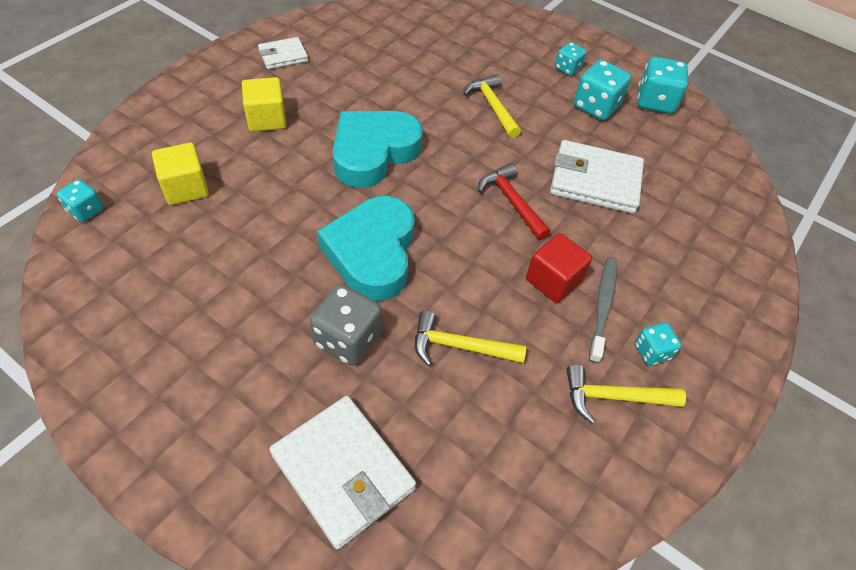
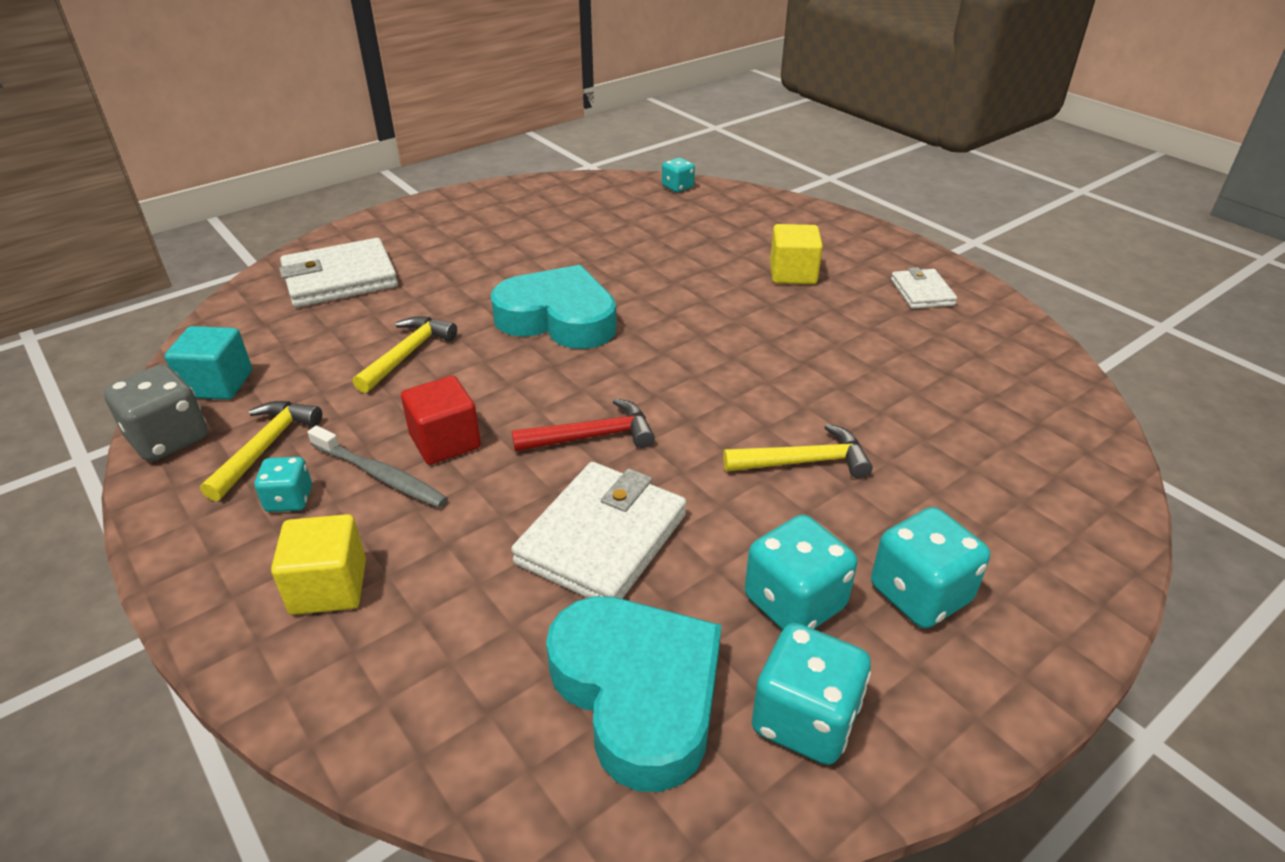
camera: 110 degrees right, 15 degrees down
(185, 188) = (692, 228): yellow cube -> yellow cube (329, 587)
(348, 339) = (462, 293): grey dice -> grey dice (169, 439)
(373, 153) = (718, 338): turquoise heart -> turquoise heart (638, 693)
(559, 488) = (218, 384): none -> turquoise cube
(567, 68) = (920, 594): turquoise dice -> turquoise dice, size x1.70

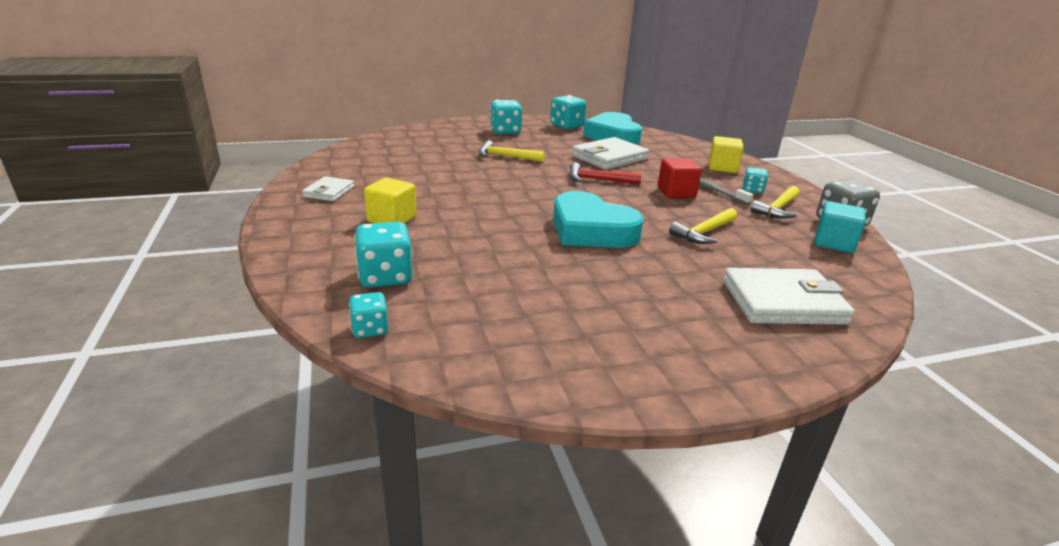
camera: 160 degrees left, 10 degrees down
(794, 603) = (549, 137): turquoise dice -> turquoise dice (385, 277)

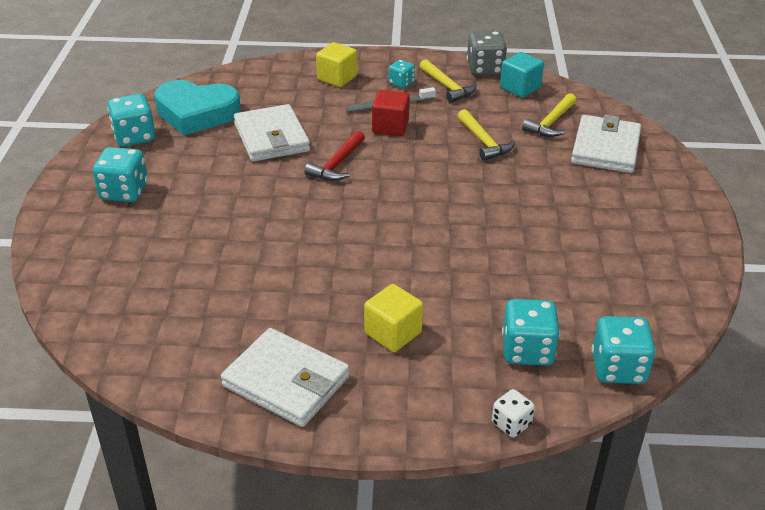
camera: 70 degrees left, 10 degrees up
(284, 276) = (511, 424): none -> white dice
(329, 192) = (286, 381): white wallet -> white wallet, size x1.79
(370, 329) = (618, 368): turquoise dice -> turquoise dice, size x1.70
(506, 157) = (228, 212): yellow hammer -> yellow hammer (551, 123)
(591, 230) = (461, 202): turquoise heart -> none

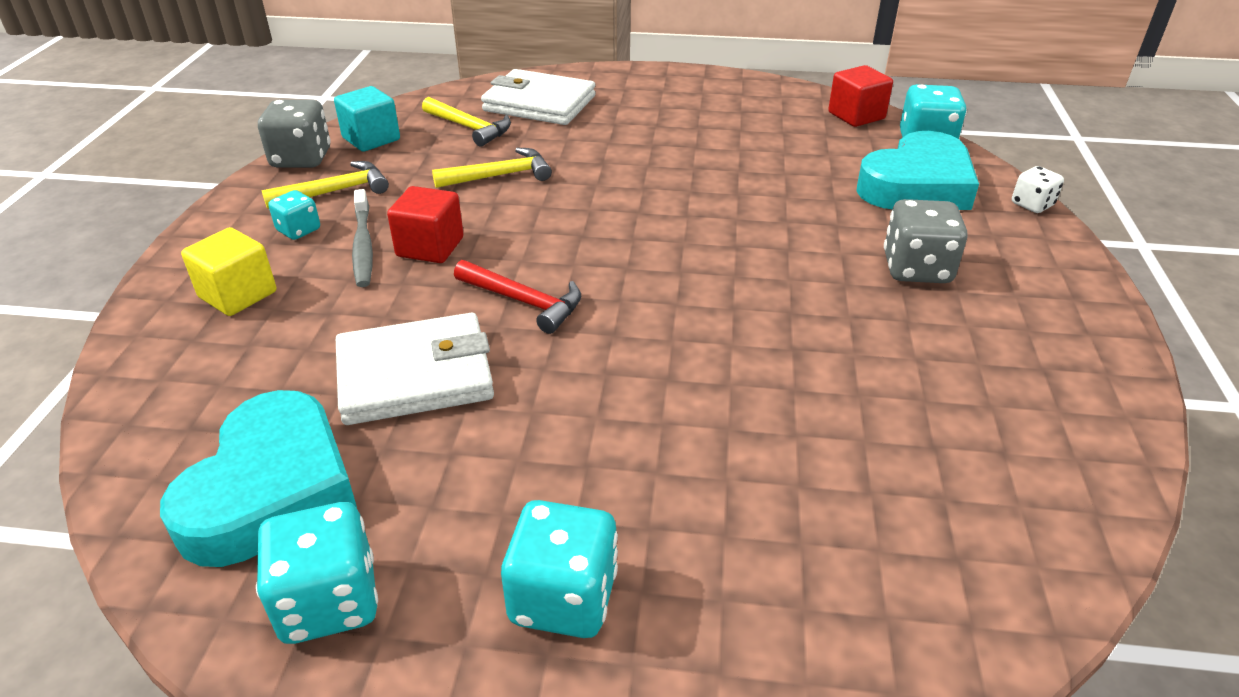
camera: 85 degrees left, 0 degrees up
(286, 381) = (1041, 358): white wallet -> none
(393, 333) = (916, 269): yellow cube -> grey dice
(527, 350) = (917, 185): turquoise dice -> turquoise heart
(660, 326) = (856, 116): none -> red cube

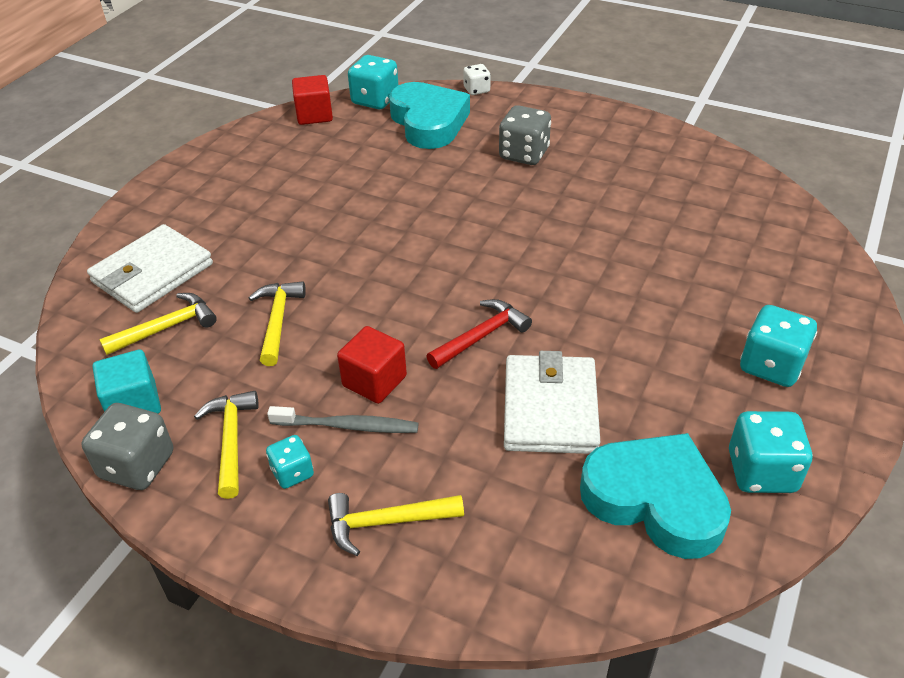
camera: 70 degrees left, 5 degrees up
(238, 294) = (386, 522): yellow cube -> yellow hammer

